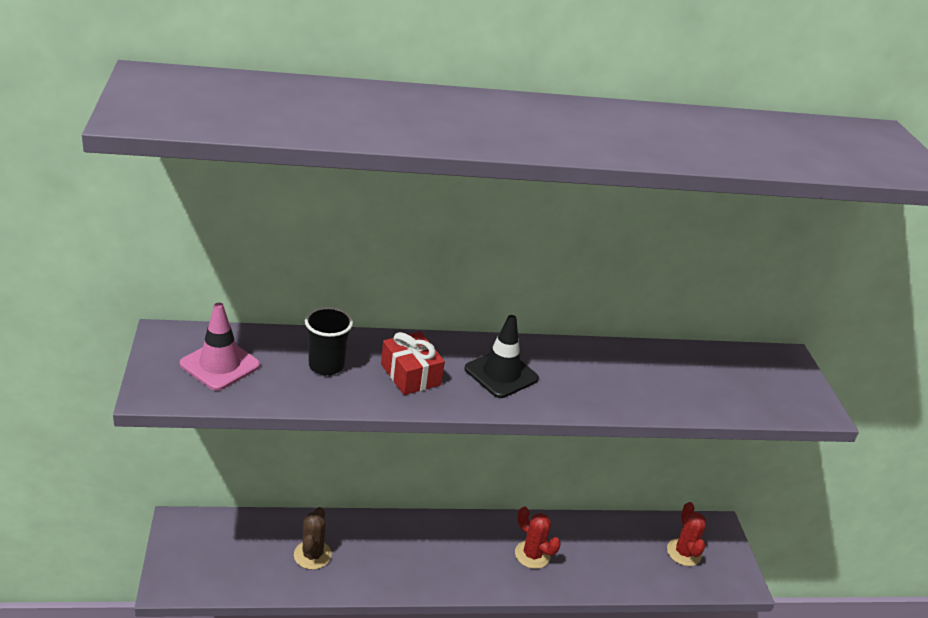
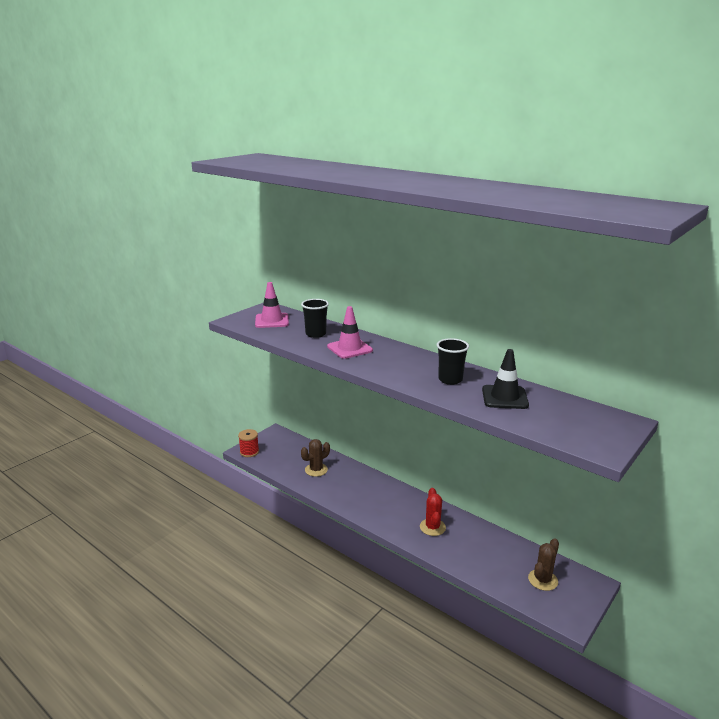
camera: 50 degrees right, 10 degrees down
(179, 582) = (249, 452): none -> red spool
(410, 374) = (349, 348): red gift -> pink traffic cone
(501, 374) = (398, 363): black traffic cone -> black traffic cone (504, 397)
(588, 376) = (450, 380): none -> black cup
(684, 552) = (543, 580): red cactus -> brown cactus

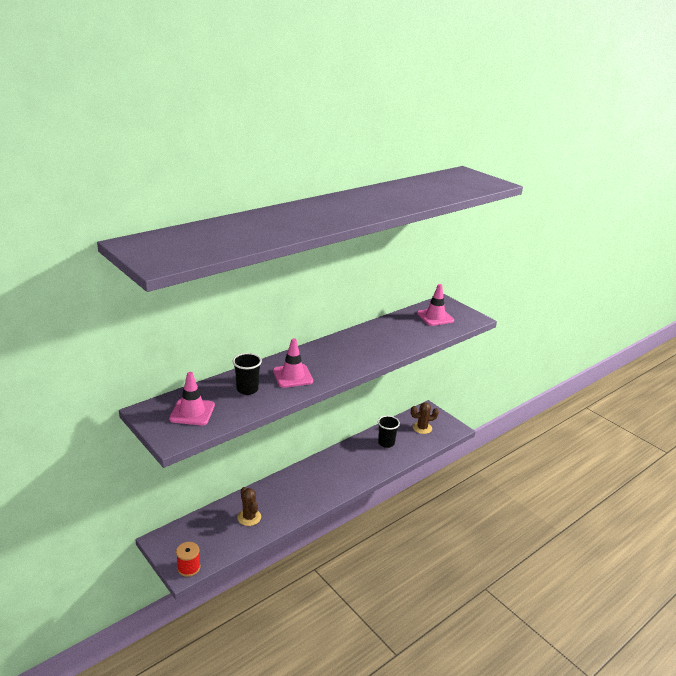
camera: 80 degrees left, 5 degrees up
(432, 527) = (357, 462): red cactus -> none
(450, 380) = (371, 343): black cup -> black cup (386, 443)
(504, 397) = (405, 330): black traffic cone -> none
(543, 580) = (422, 428): brown cactus -> brown cactus turned 60 degrees counterclockwise
(567, 416) = (435, 317): none -> pink traffic cone

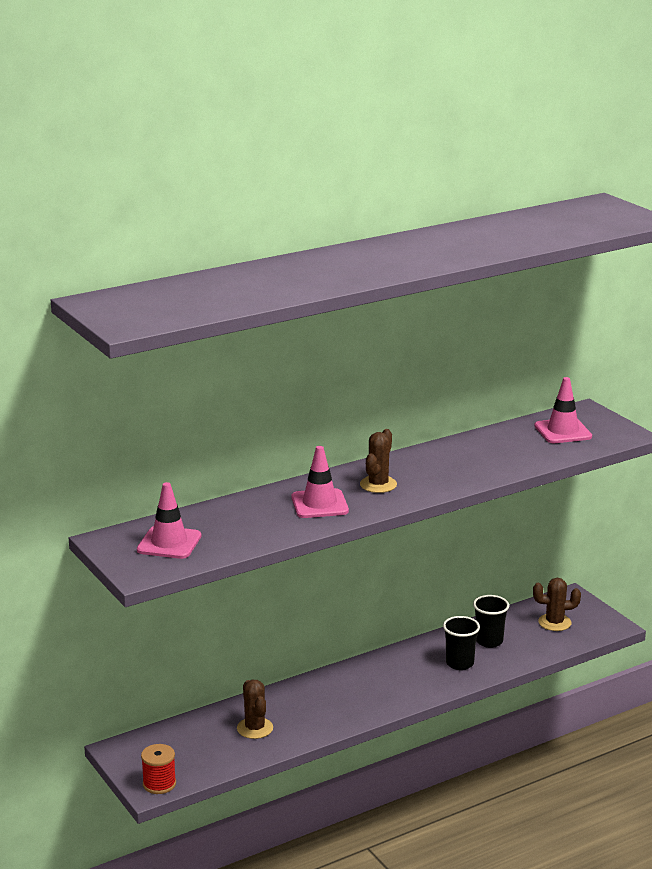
camera: 10 degrees right, 5 degrees down
(247, 389) = (250, 518): black cup -> black cup (459, 663)
(328, 359) = (378, 485): none -> brown cactus

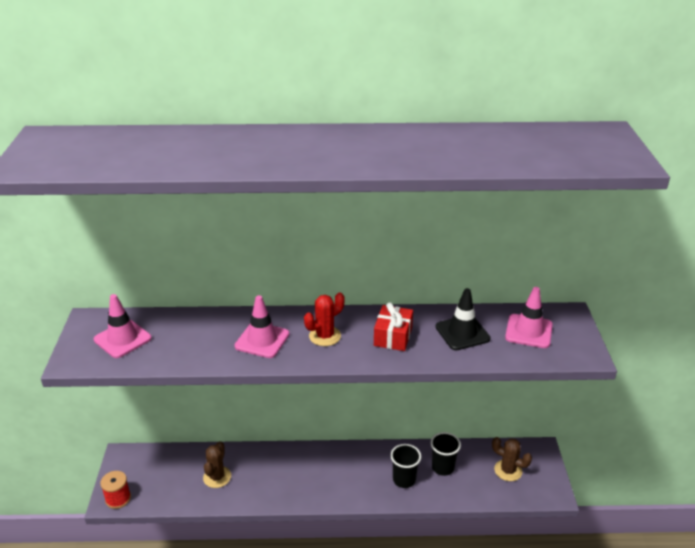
camera: 30 degrees right, 10 degrees up
(378, 485) = (325, 336): brown cactus -> red cactus
(444, 467) = (393, 336): none -> red gift
(505, 448) = (462, 333): none -> black traffic cone

